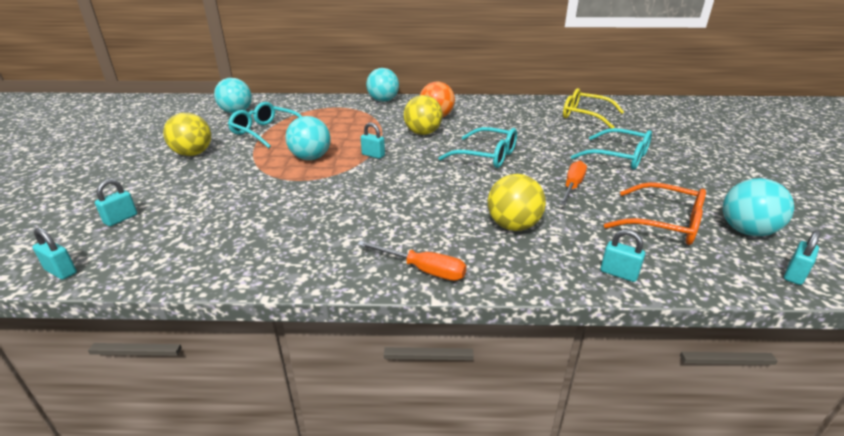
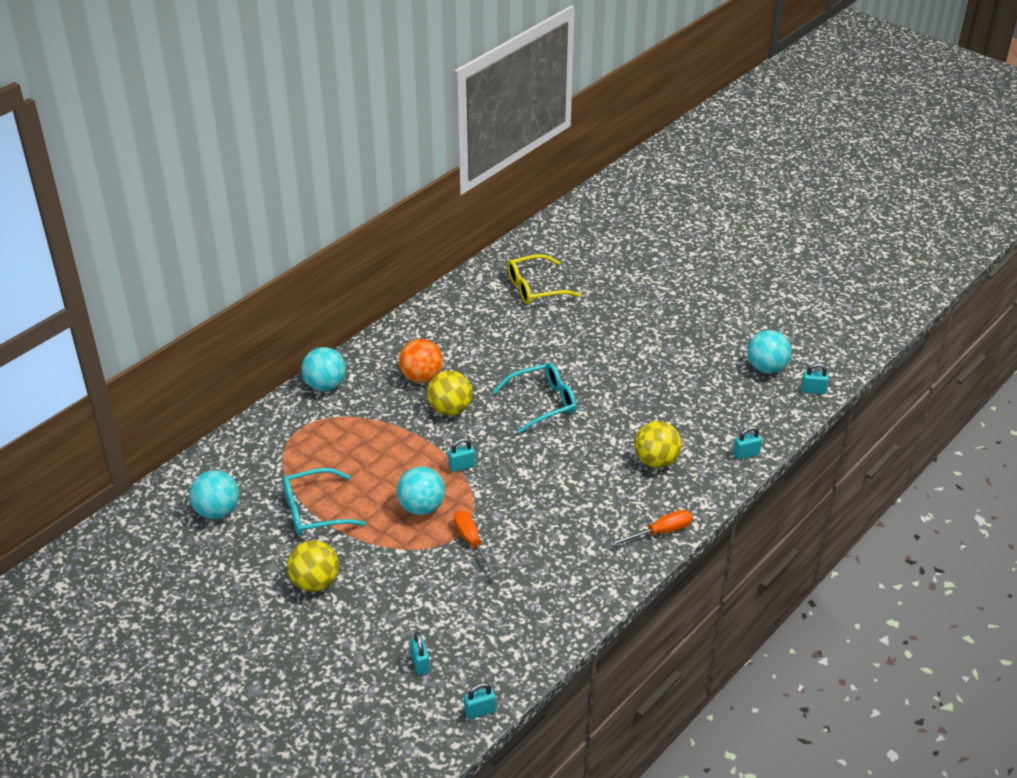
camera: 50 degrees left, 10 degrees up
(572, 187) = (640, 395): orange screwdriver -> orange screwdriver (471, 542)
(618, 157) = (627, 336): turquoise glasses -> none
(664, 224) = (724, 393): orange glasses -> none
(794, 275) = (813, 390): turquoise padlock -> turquoise padlock turned 75 degrees counterclockwise

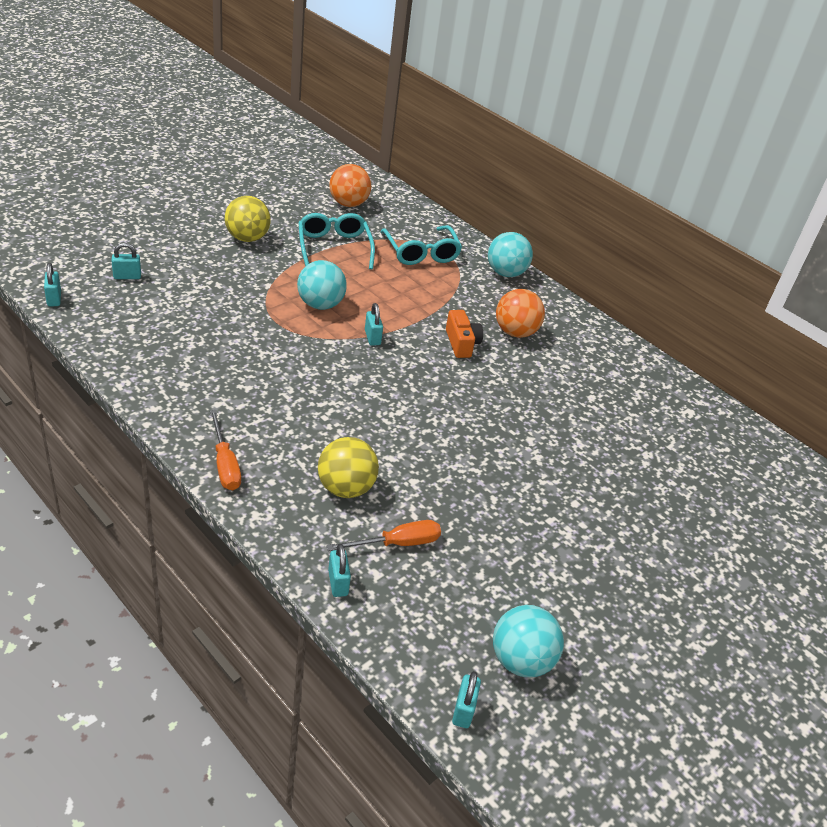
camera: 90 degrees right, 0 degrees up
(217, 511) = (348, 204): turquoise ball -> orange ball
(450, 409) = (461, 343): yellow ball -> orange camera
(471, 542) = (262, 327): orange screwdriver -> orange screwdriver (397, 543)
(535, 288) = (685, 446): yellow glasses -> none
(542, 403) = (465, 412): turquoise glasses -> turquoise glasses (421, 253)

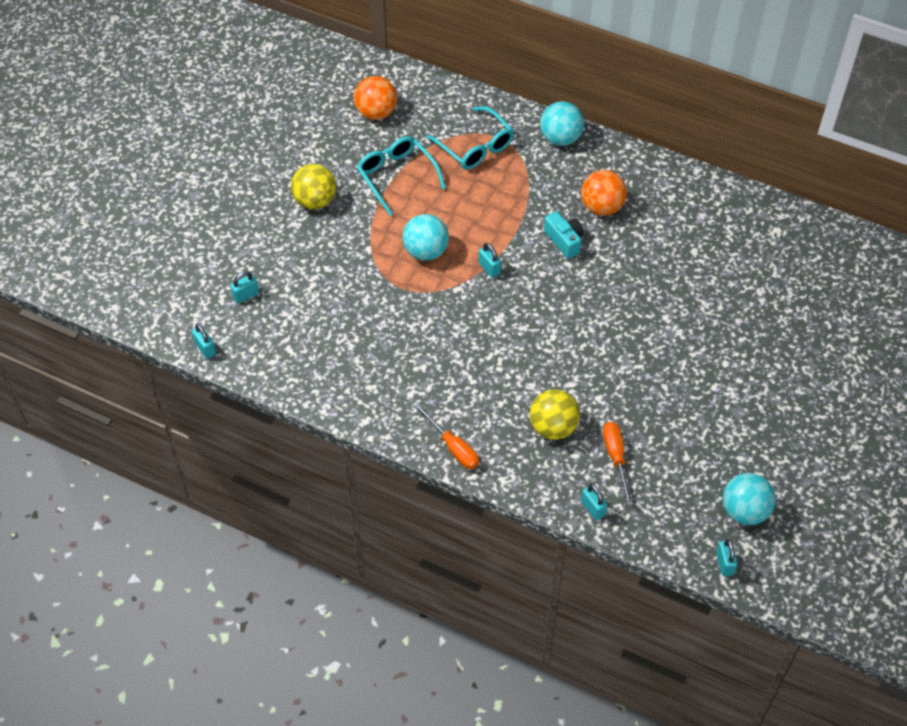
camera: 15 degrees left, 15 degrees up
(397, 543) = (616, 458): orange screwdriver -> orange screwdriver turned 60 degrees counterclockwise
(461, 343) = (564, 240): orange camera -> turquoise camera

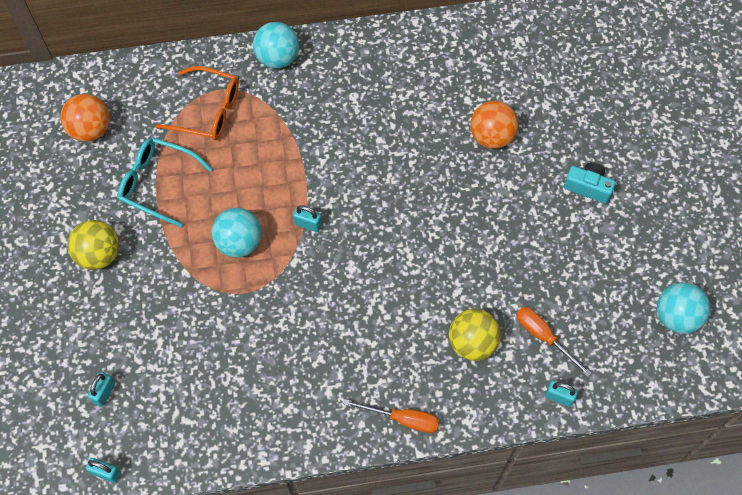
camera: 35 degrees left, 10 degrees up
(475, 147) = (208, 110): turquoise glasses -> orange glasses
(564, 240) = (353, 156): turquoise camera -> turquoise camera (588, 187)
(602, 207) = (361, 104): orange ball -> orange ball (491, 136)
(724, 563) = (695, 375): turquoise padlock -> none

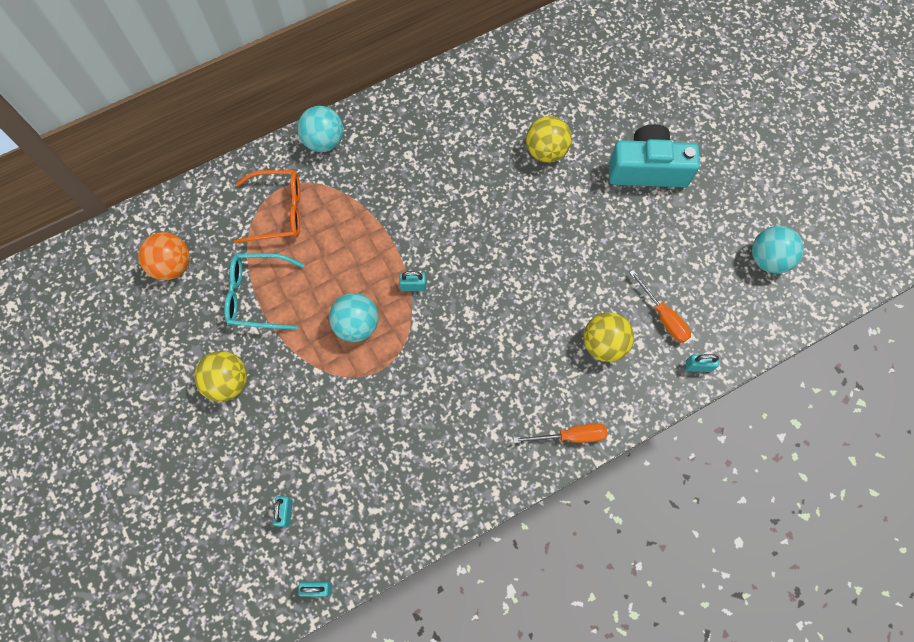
camera: 20 degrees left, 5 degrees up
(491, 136) = (546, 151): orange ball -> yellow ball
(543, 336) = (663, 316): orange screwdriver -> orange screwdriver turned 150 degrees counterclockwise
(588, 187) = (647, 169): turquoise camera -> turquoise camera, size x1.83

